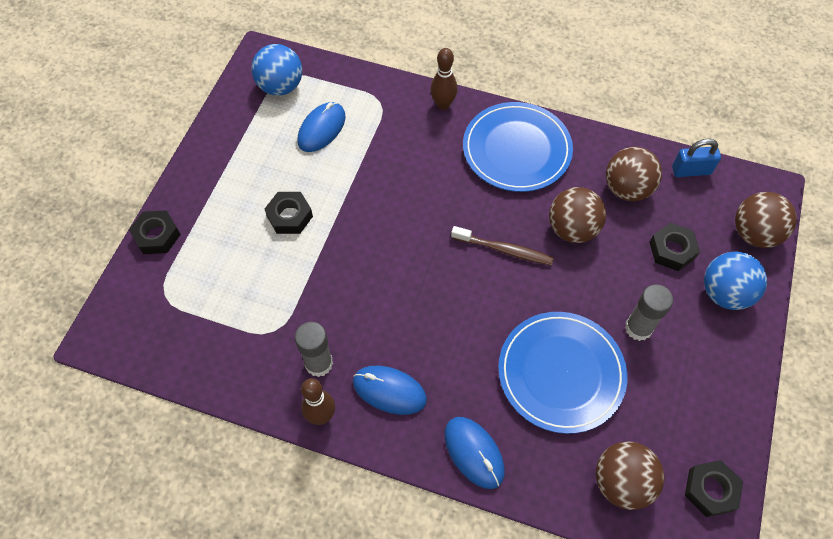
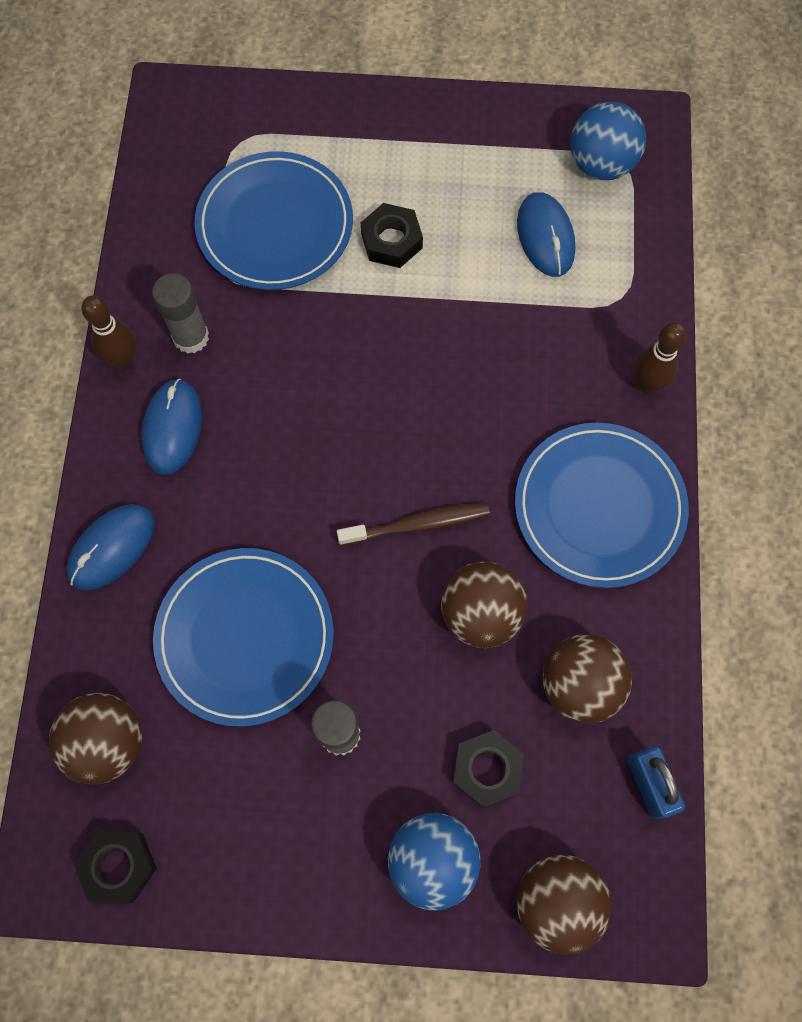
camera: 75 degrees right, 10 degrees up
(157, 236) = (319, 104): black nut -> none
(247, 287) = (275, 225): none -> blue plate
(321, 129) = (545, 236): blue mouse -> blue mouse turned 60 degrees clockwise
(504, 250) = (417, 524): brown toothbrush -> brown toothbrush turned 105 degrees counterclockwise

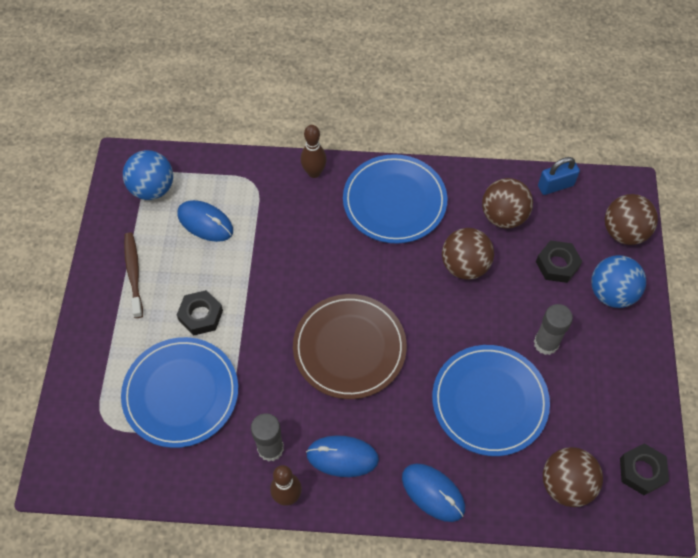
camera: 90 degrees left, 10 degrees down
(337, 437) = (349, 348): none -> brown plate
(417, 524) = (409, 300): brown toothbrush -> brown toothbrush (133, 273)
(545, 236) = (205, 222): blue mouse -> blue mouse turned 45 degrees clockwise

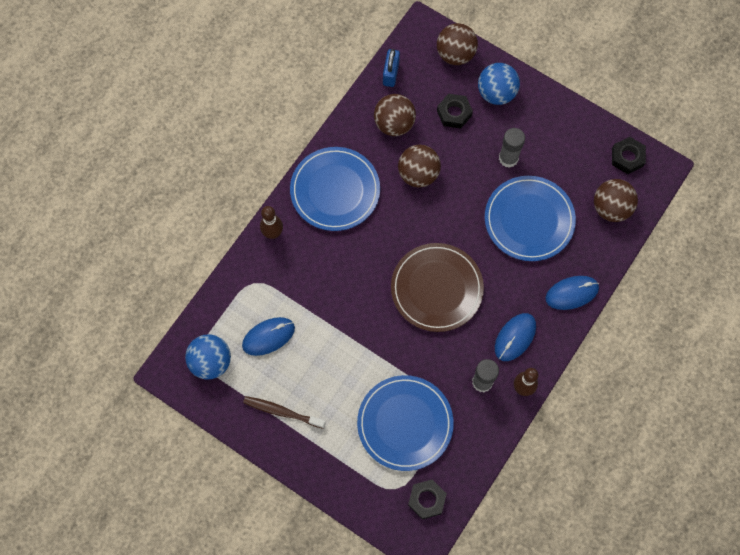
camera: 60 degrees left, 10 degrees up
(201, 315) = (349, 379): black nut -> black nut (427, 500)

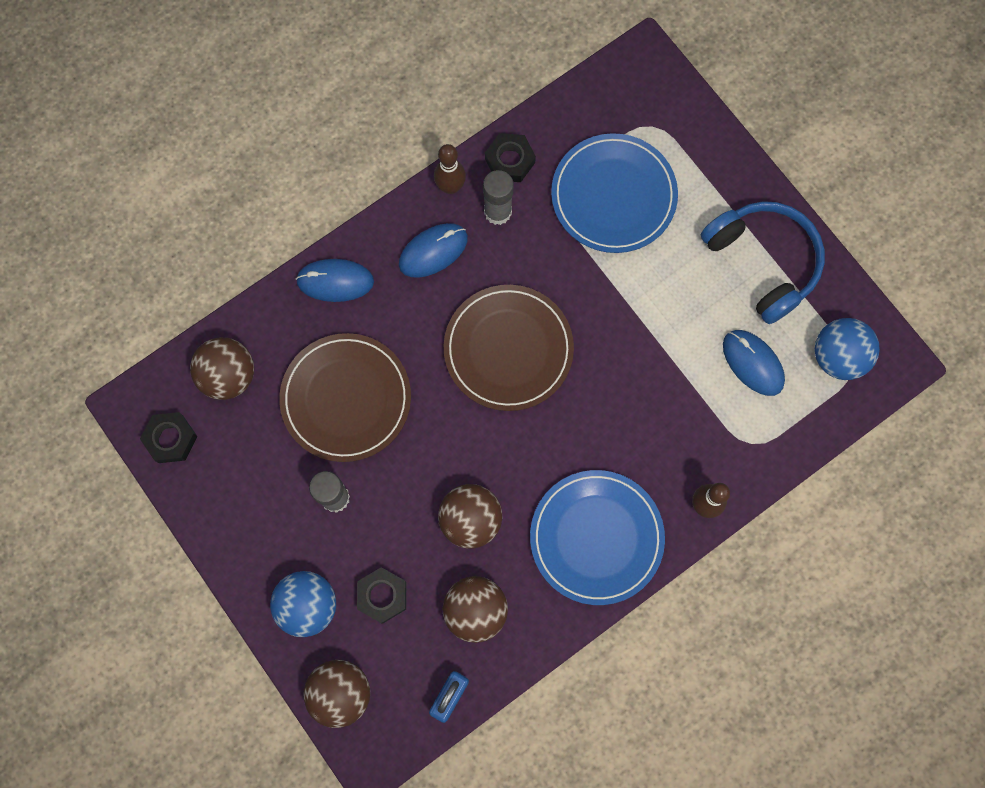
camera: 160 degrees left, 5 degrees up
(268, 336) = (752, 363): blue mouse -> blue mouse turned 60 degrees clockwise
(282, 412) = (763, 262): brown toothbrush -> blue headphones
(427, 500) = (619, 101): black nut -> black nut (509, 161)
(529, 220) = (346, 398): blue plate -> brown plate

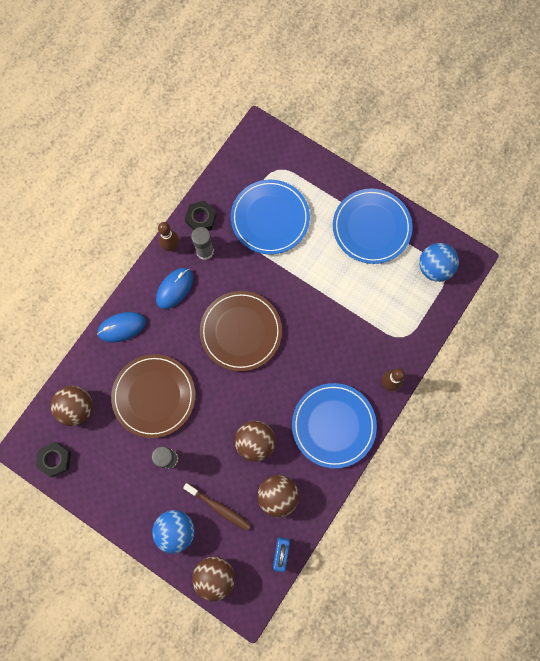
camera: 20 degrees left, 0 degrees up
(382, 595) = (219, 507): black nut -> brown toothbrush
(752, 363) = (387, 289): blue mouse -> none
(763, 262) = (371, 227): blue headphones -> blue plate

